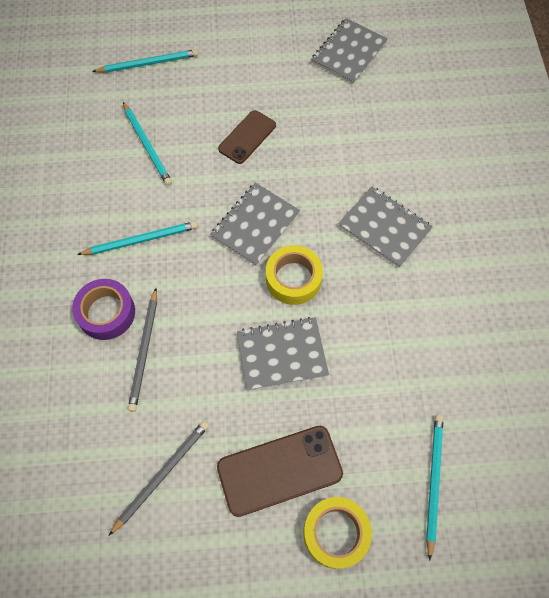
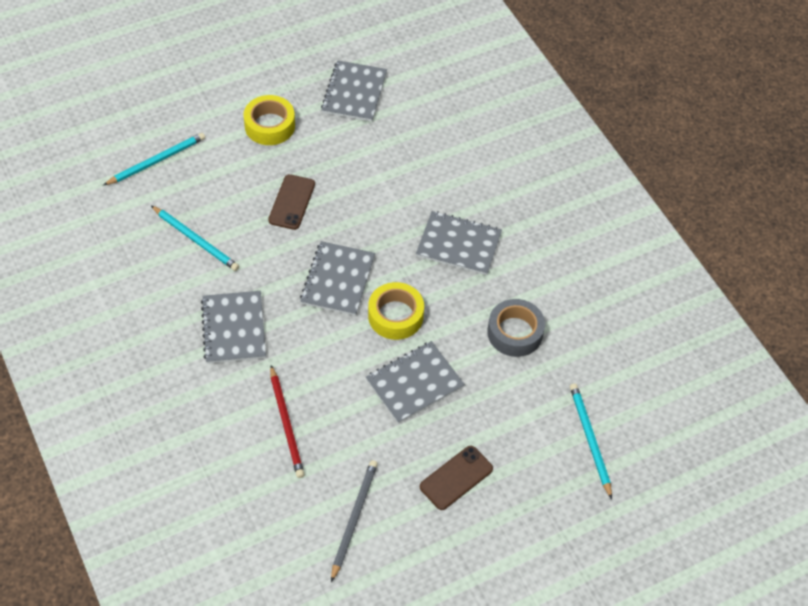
camera: 25 degrees left, 10 degrees down
(106, 313) = (233, 403): purple tape -> none
(141, 240) = (234, 328): turquoise pencil -> grey notebook
(144, 351) = (286, 424): grey pencil -> red pencil
(279, 470) = (456, 478): brown phone -> brown phone, size x0.65
(336, 533) = (526, 509): yellow tape -> yellow tape (269, 126)
(402, 337) = (515, 333): none -> grey tape

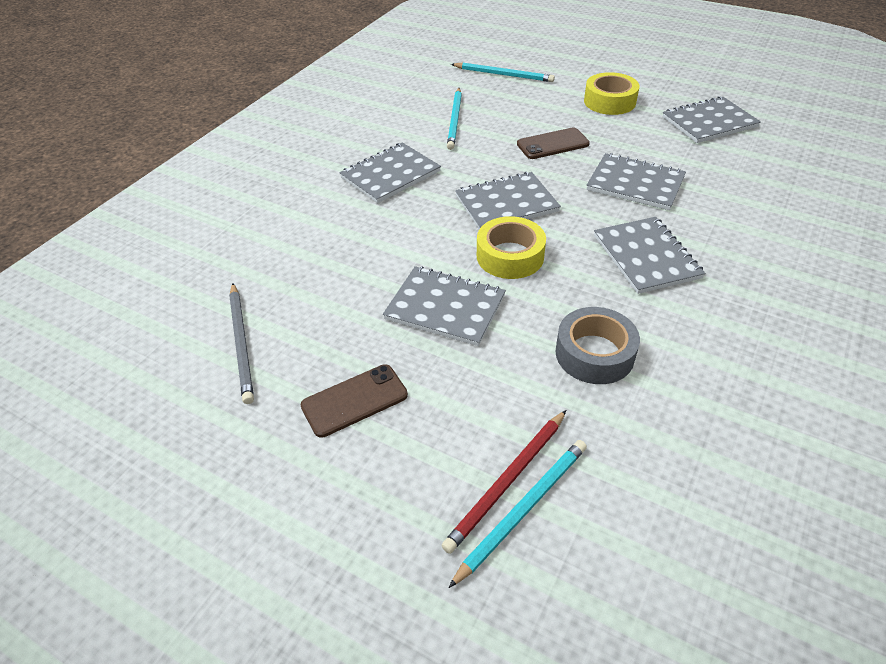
camera: 60 degrees right, 10 degrees down
(286, 424) = (318, 247): red pencil -> red pencil (507, 481)
(354, 519) = (241, 343): grey pencil -> grey pencil turned 90 degrees clockwise
(383, 192) = (635, 184): none -> grey notebook
(456, 478) = (354, 400): brown phone -> brown phone turned 45 degrees counterclockwise

